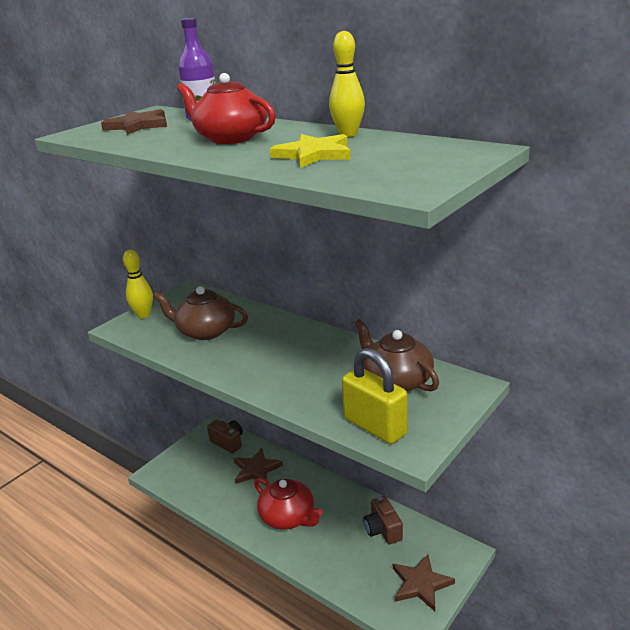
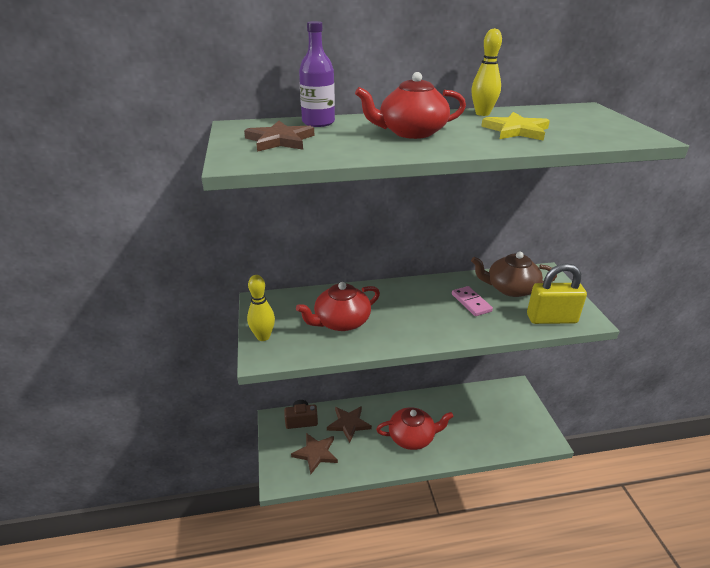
camera: 50 degrees left, 5 degrees up
(205, 331) = (341, 322): brown teapot -> red teapot
(330, 371) = (471, 303): none -> pink domino
(383, 530) = (469, 404): brown camera -> none
(421, 584) = (523, 418): brown star -> brown star (316, 453)

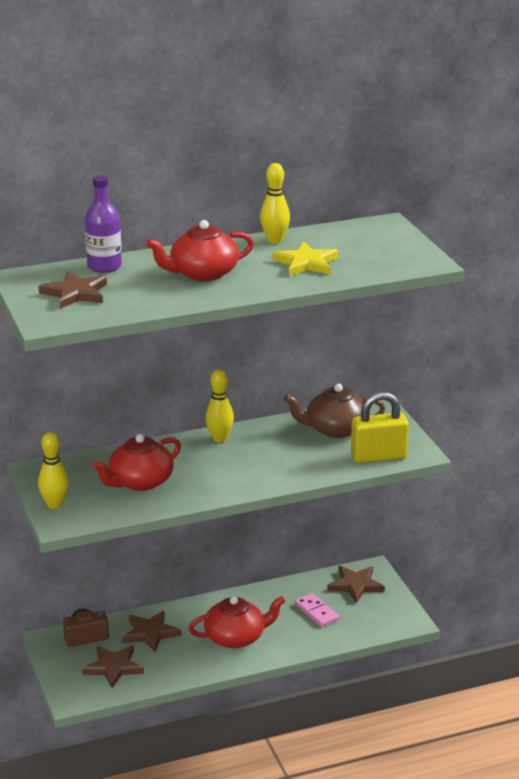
camera: 10 degrees left, 5 degrees down
(414, 288) = (219, 438): none -> yellow bowling pin
(471, 303) = (288, 448): pink domino -> pink domino (316, 612)
(505, 400) = (355, 585): none -> brown star

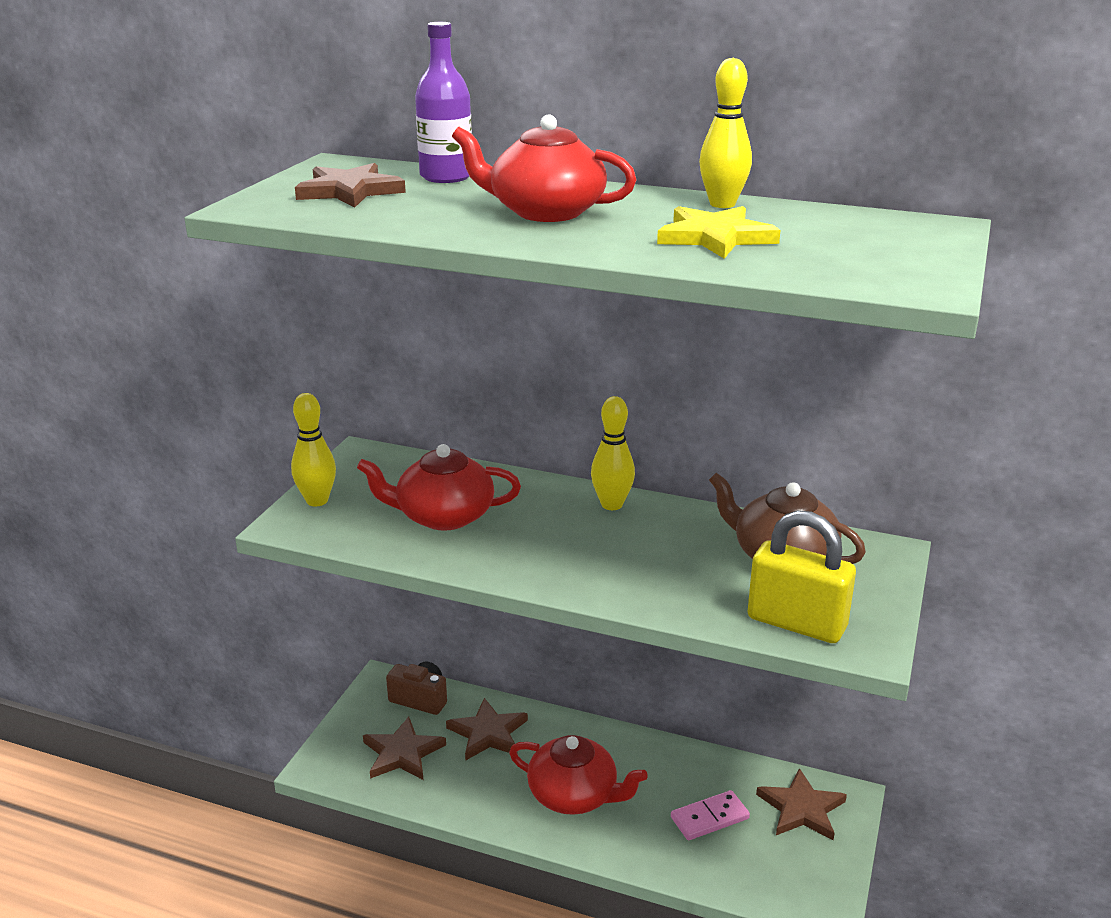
camera: 40 degrees right, 0 degrees up
(316, 612) = (709, 818): pink domino -> pink domino turned 60 degrees clockwise

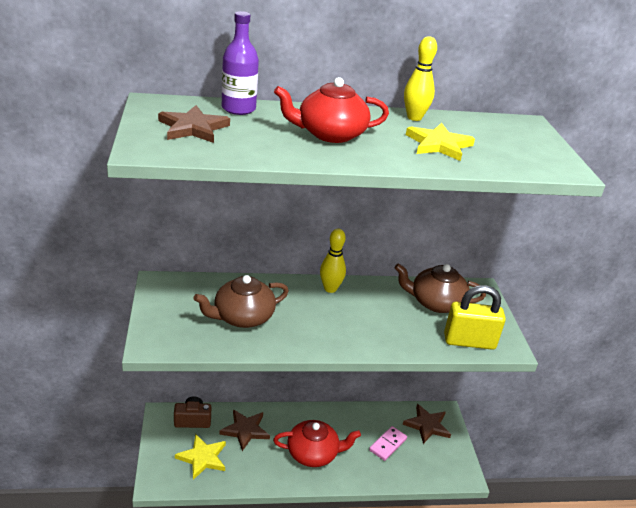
camera: 30 degrees left, 5 degrees up
(317, 501) = (156, 323): yellow bowling pin -> none
(402, 753) = (202, 458): brown star -> yellow star
(443, 516) = (242, 317): red teapot -> brown teapot

